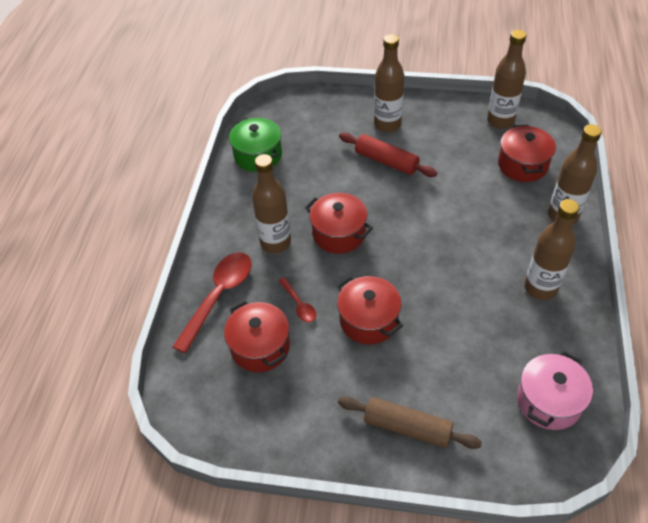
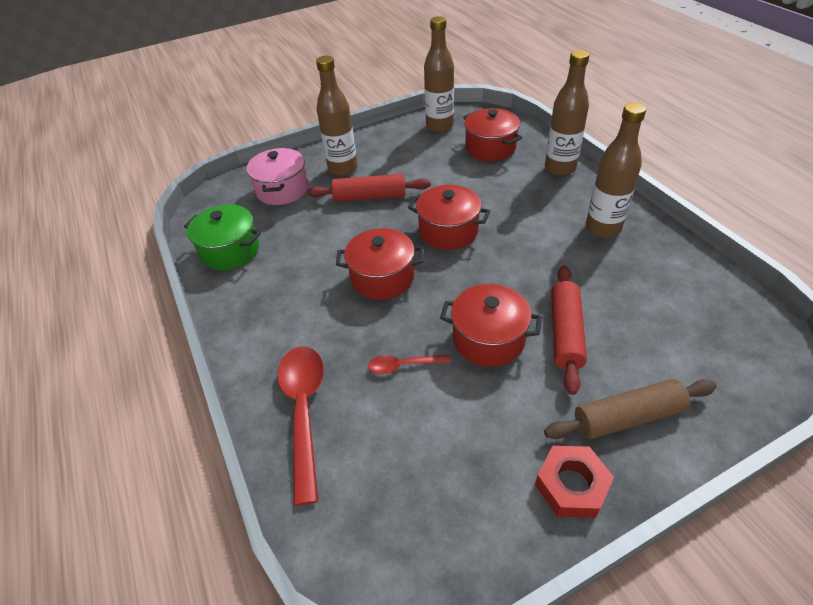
camera: 35 degrees left, 5 degrees down
(260, 347) = (401, 436): red pot -> red pot (448, 231)
(275, 243) = (322, 320): brown bottle -> none
(299, 304) = (403, 365): red spoon -> red spoon turned 150 degrees clockwise
(330, 441) = (571, 485): none -> red nut
(424, 348) = (565, 333): none -> red rolling pin
(548, 401) = (710, 313): pink pot -> pink pot (282, 190)

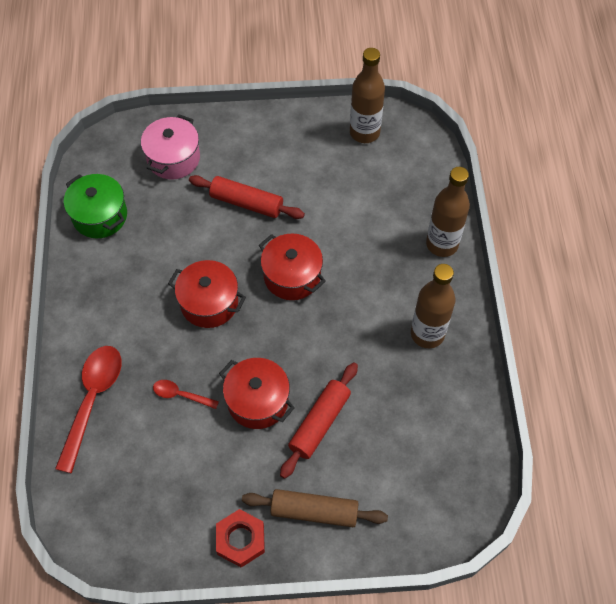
camera: 20 degrees right, 15 degrees up
(343, 169) = (240, 154): brown bottle -> none
(490, 148) = (394, 187): red pot -> none

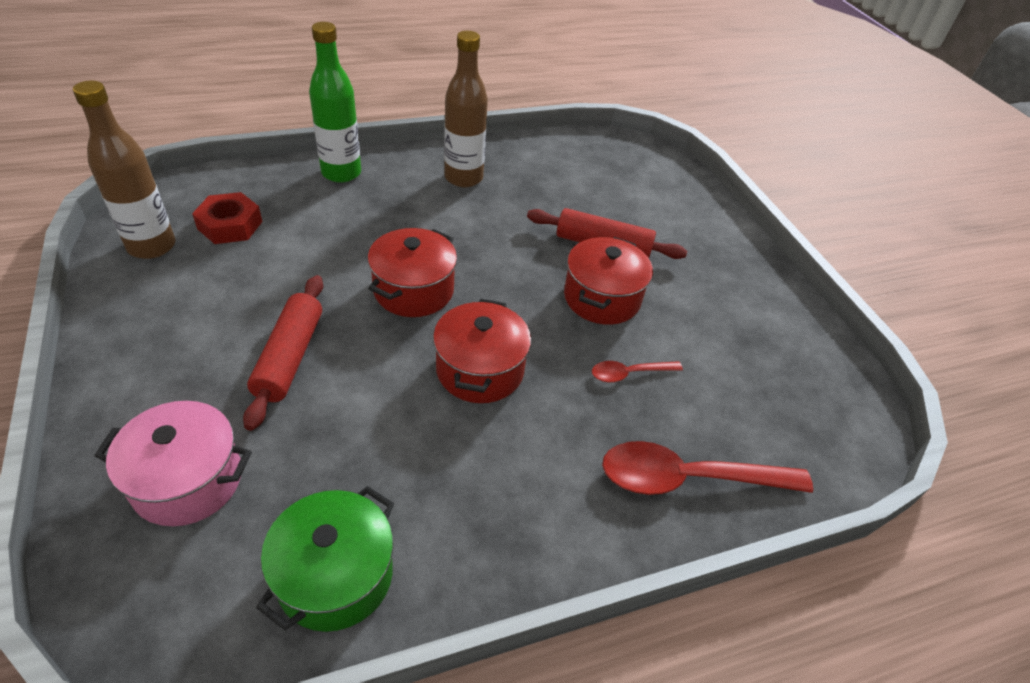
camera: 110 degrees left, 15 degrees down
(181, 395) = (629, 373): red spoon -> red spoon turned 75 degrees clockwise
(240, 540) = (764, 288): red nut -> red nut (230, 225)
(314, 511) = (698, 239): brown rolling pin -> none
(442, 244) = (341, 173): brown bottle -> green bottle

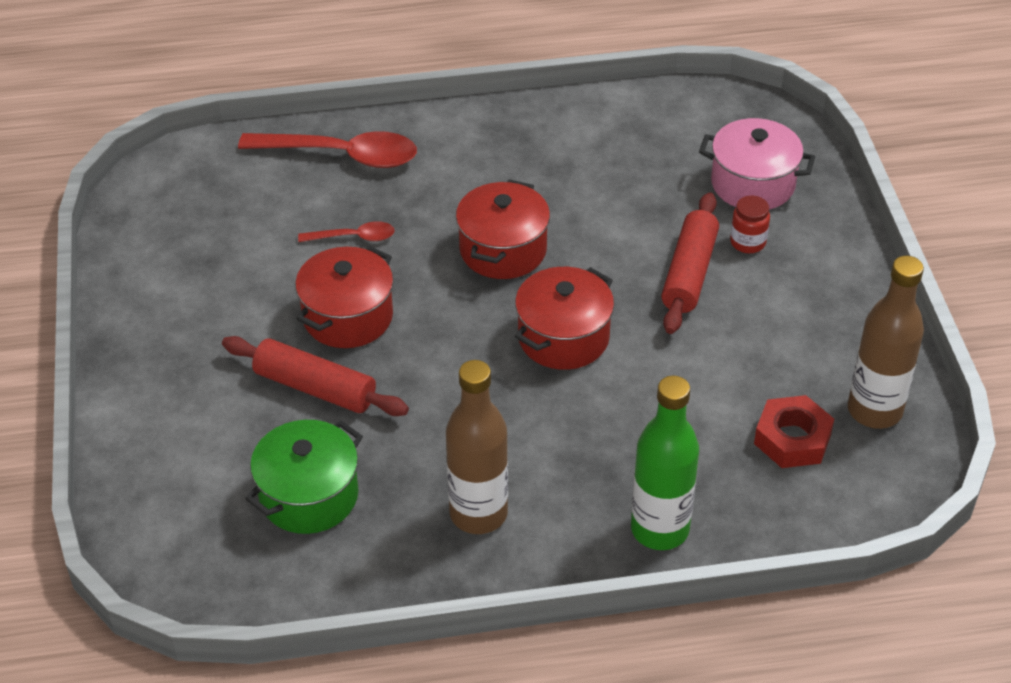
camera: 165 degrees left, 0 degrees up
(218, 397) = (747, 242): none -> red jar
(335, 575) = (631, 123): green pot -> green pot (309, 496)

